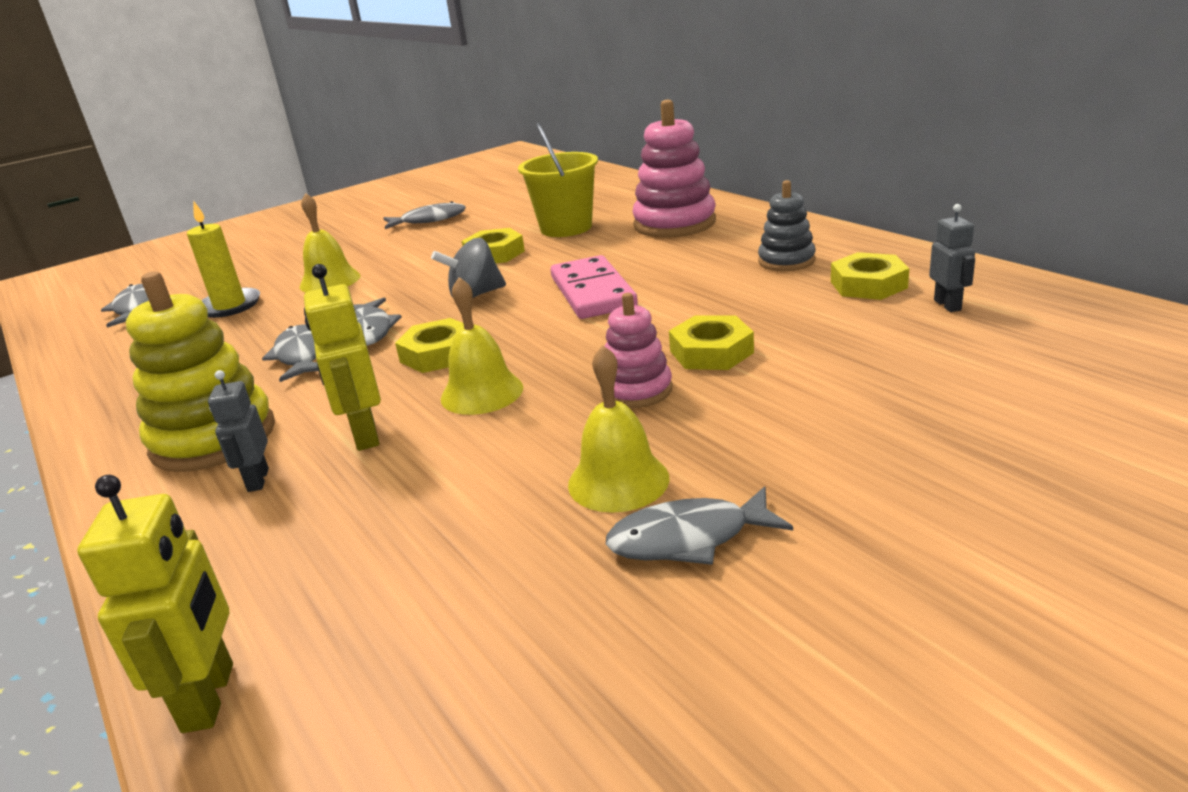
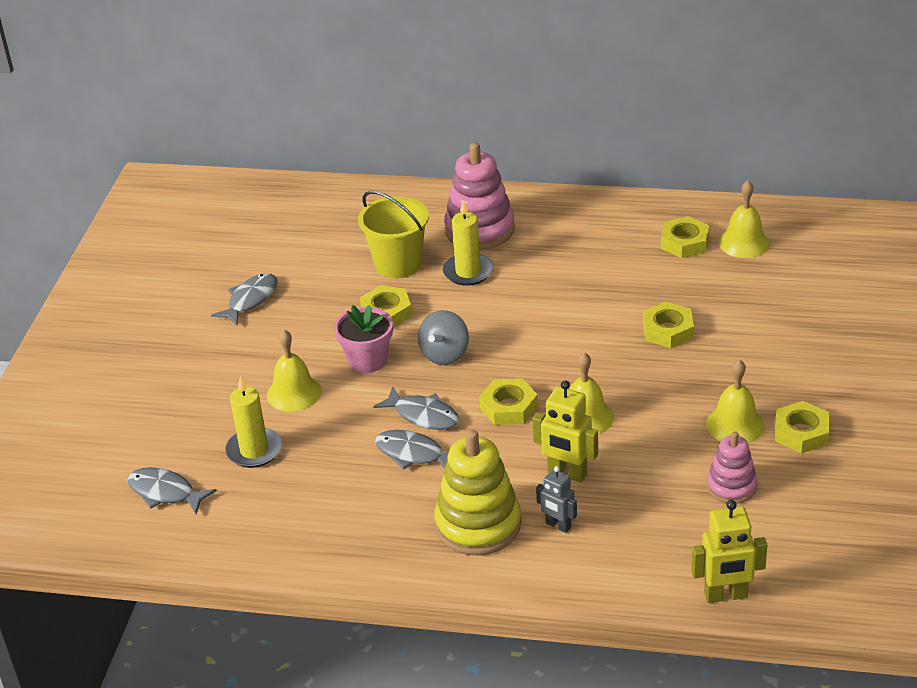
camera: 45 degrees left, 10 degrees up
(210, 697) = (726, 595): yellow robot -> yellow robot turned 135 degrees clockwise
(416, 279) = (367, 360): none -> pink flower pot
(592, 292) = (525, 317): pink domino -> none
(609, 247) = (468, 272): none -> yellow candle
(636, 390) = (666, 373): pink stacking toy -> pink stacking toy (731, 486)
(688, 538) = (801, 433): grey fish -> yellow nut
(786, 261) = (610, 239): grey stacking toy -> none
(948, 305) = (744, 243): grey robot -> yellow bell

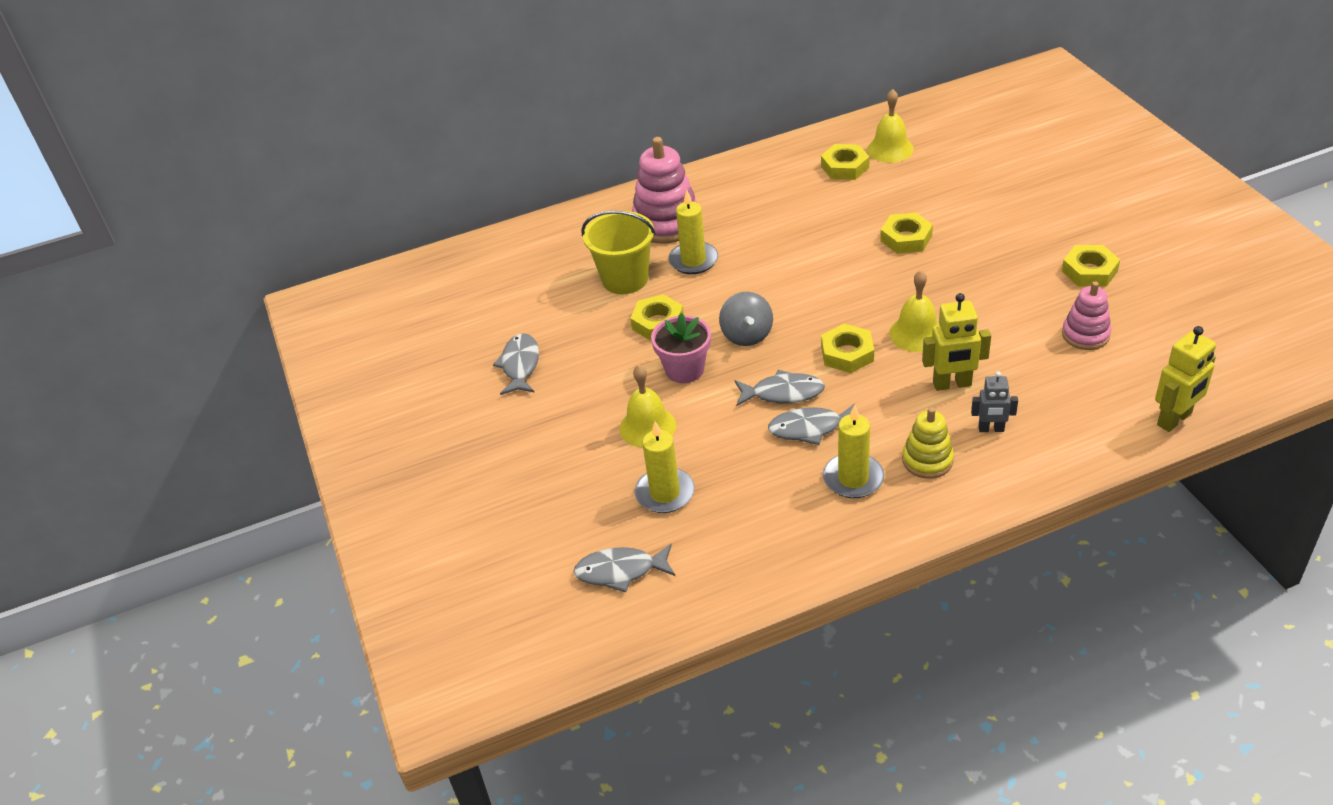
camera: 30 degrees left, 5 degrees up
(404, 509) = (853, 478): none -> yellow candle
(478, 524) = (927, 460): yellow stacking toy -> yellow stacking toy, size x0.59
(735, 425) = (1036, 287): yellow bell -> none

